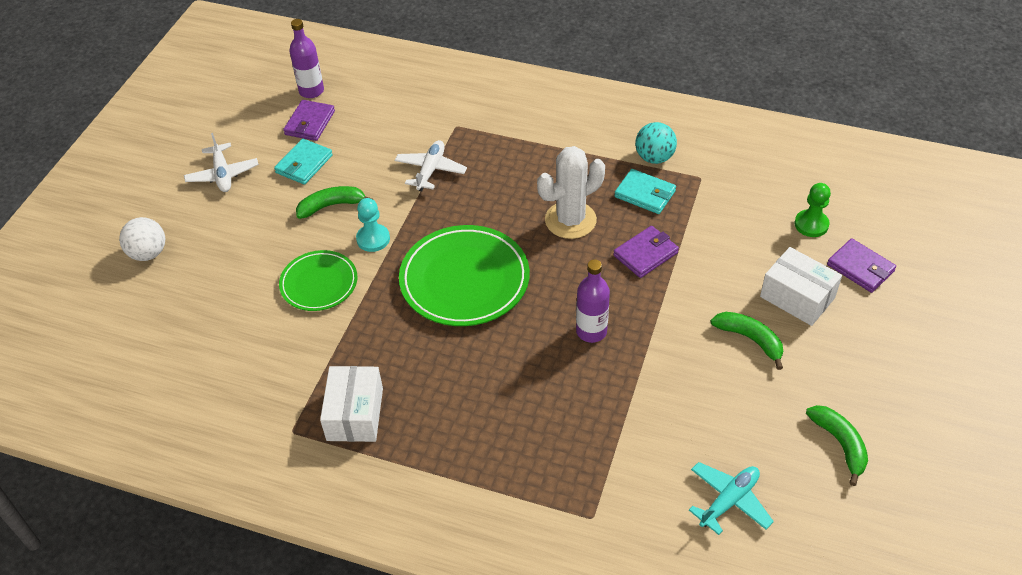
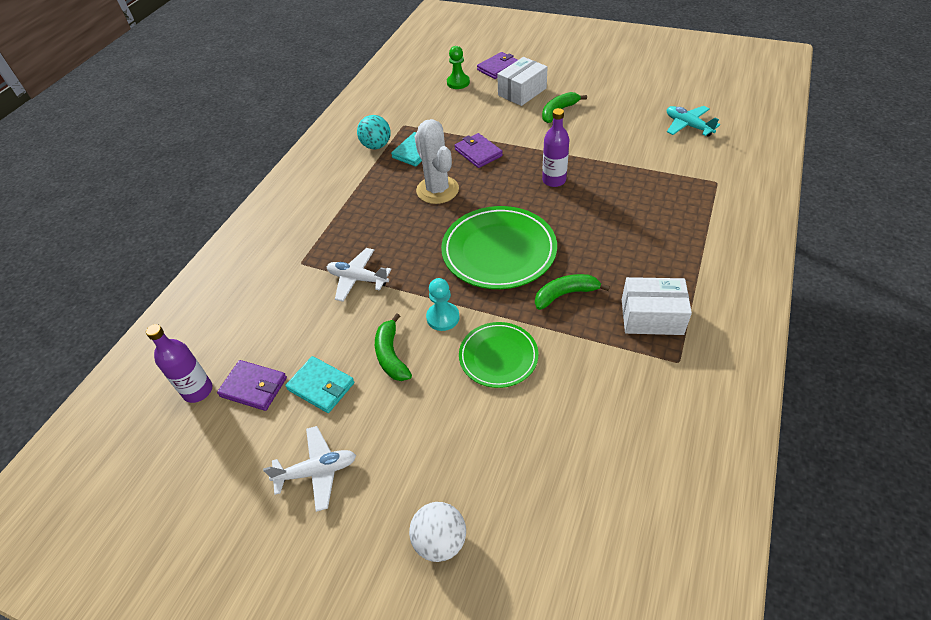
camera: 85 degrees left, 0 degrees up
(840, 444) = (637, 85): green banana -> green banana (565, 294)

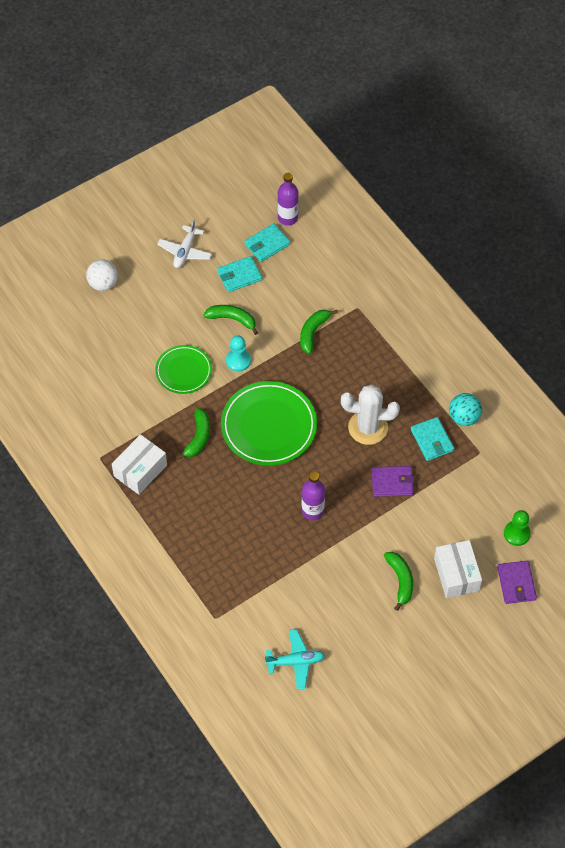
camera: 120 degrees right, 10 degrees up
(254, 387) = (267, 244): purple wallet -> turquoise wallet
(358, 279) = (313, 332): white plane -> green banana

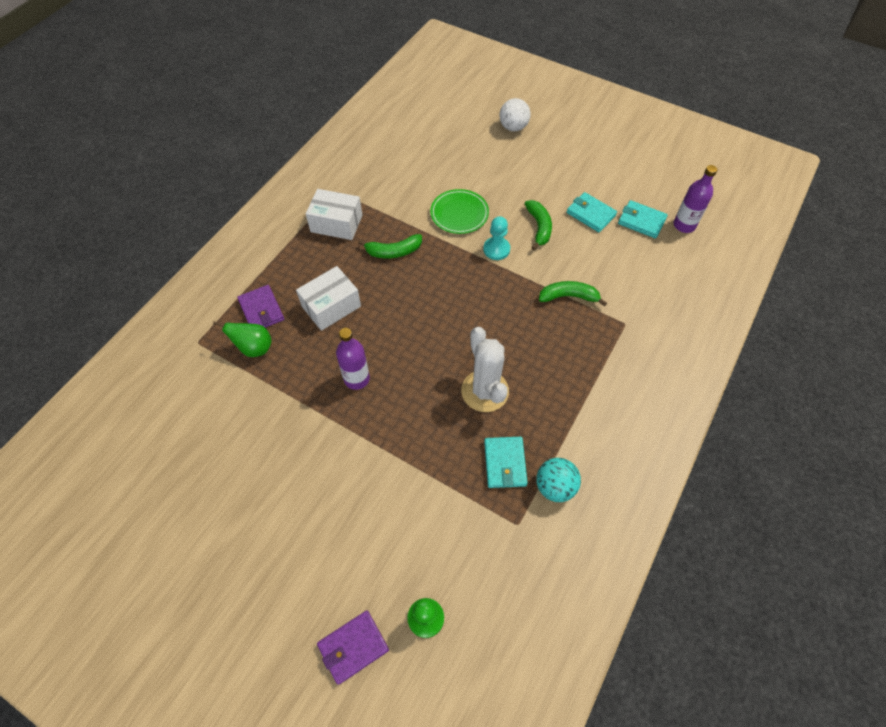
camera: 65 degrees right, 0 degrees up
(185, 251) = (587, 166): white plane -> none
(244, 576) = (254, 348): none -> green pear
(269, 426) = (437, 302): green plate -> none
(295, 661) = (167, 434): turquoise plane -> none
(392, 482) = (428, 443): purple wallet -> purple wallet (261, 310)
(400, 580) = (305, 502): green banana -> none
(432, 440) = (505, 463): turquoise wallet -> turquoise wallet turned 45 degrees counterclockwise
(456, 574) = (337, 564): white box -> white box (331, 306)

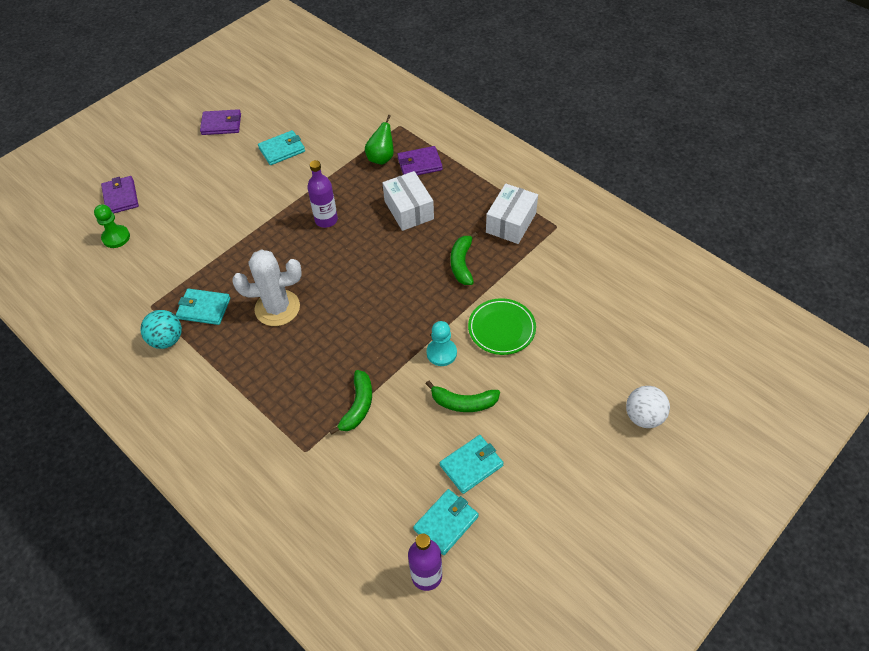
camera: 105 degrees right, 5 degrees down
(197, 558) = (221, 124): none -> purple wallet
(245, 460) = (282, 150): none -> turquoise wallet

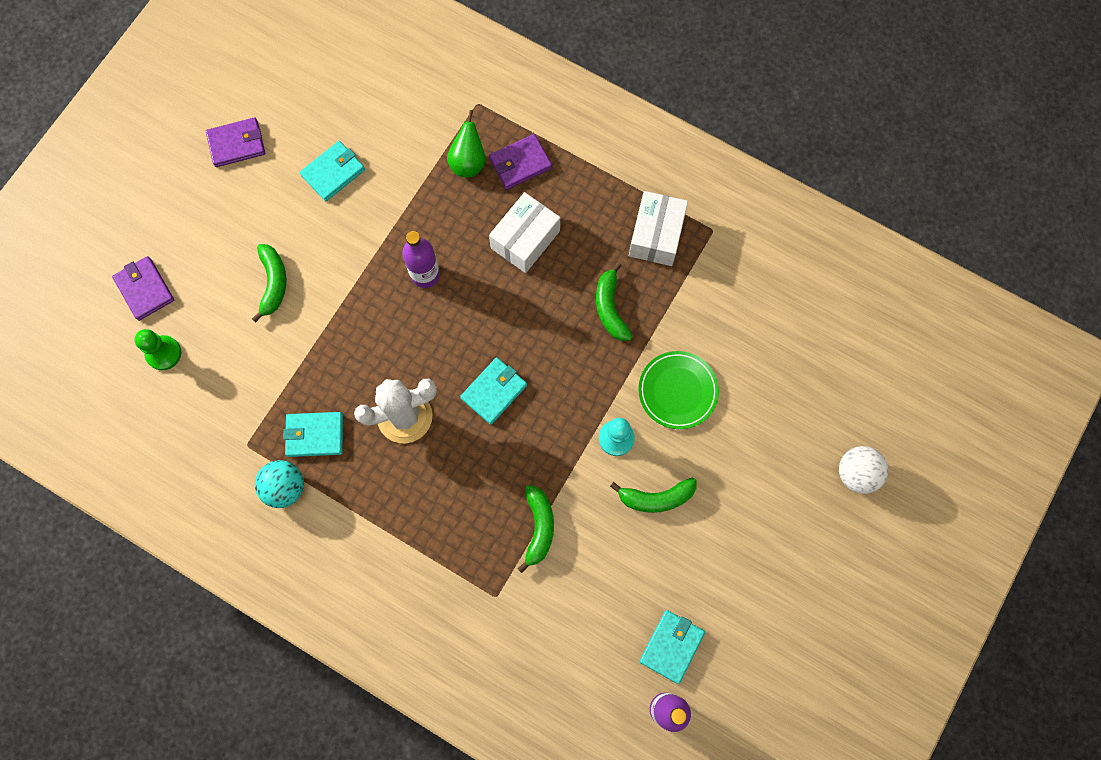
camera: 15 degrees left, 20 degrees up
(213, 208) = (273, 283): none -> green banana
(409, 210) = (525, 239): white box -> white box turned 75 degrees clockwise
(471, 465) = (682, 573): turquoise wallet -> turquoise wallet (494, 391)

